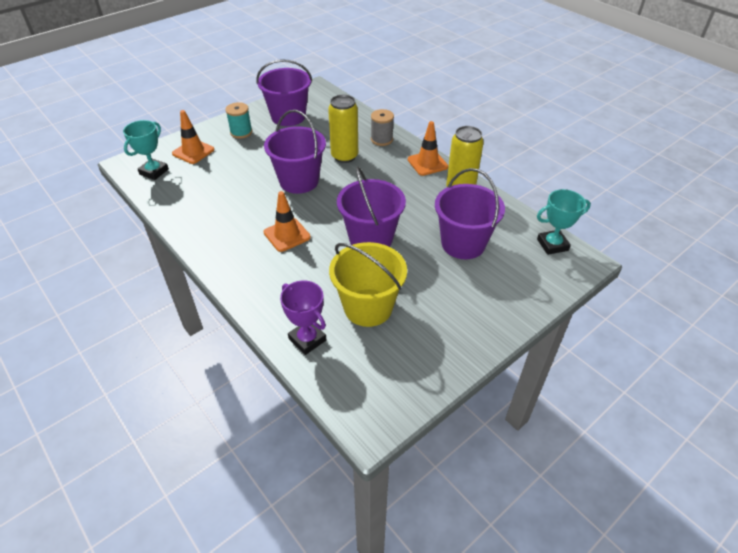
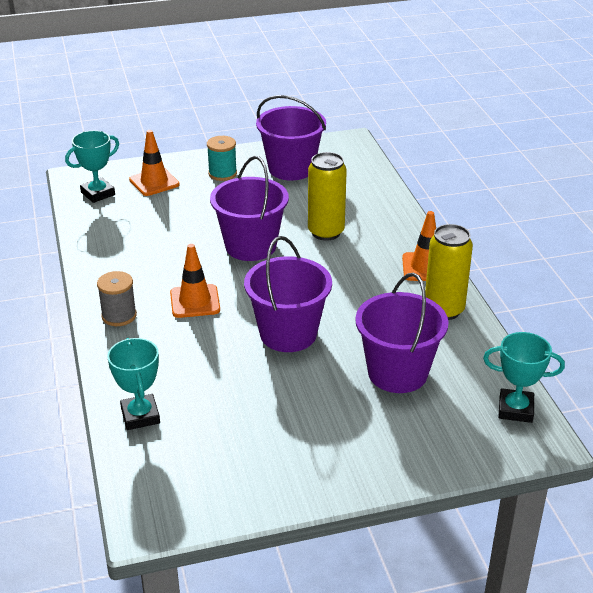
camera: 25 degrees right, 10 degrees down
(307, 339) = (140, 416): purple trophy -> turquoise trophy
(368, 307) = (230, 405): yellow bucket -> none
(381, 139) = (387, 224): grey spool -> grey spool (119, 316)

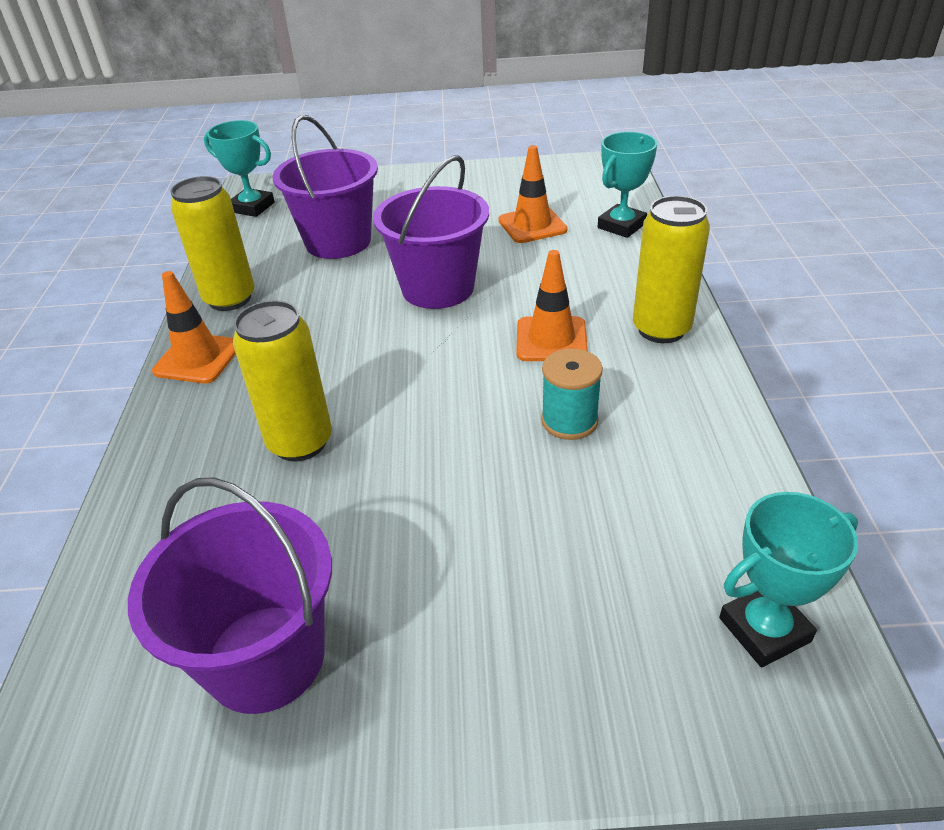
camera: 165 degrees left, 5 degrees up
(119, 316) = (661, 329): grey spool -> yellow can
(140, 416) = (621, 226): turquoise trophy -> turquoise trophy turned 45 degrees clockwise
(154, 182) = (623, 656): orange traffic cone -> orange traffic cone (532, 225)
(222, 173) = (442, 665): turquoise spool -> turquoise spool (569, 421)
(250, 246) = (442, 427): purple bucket -> none

